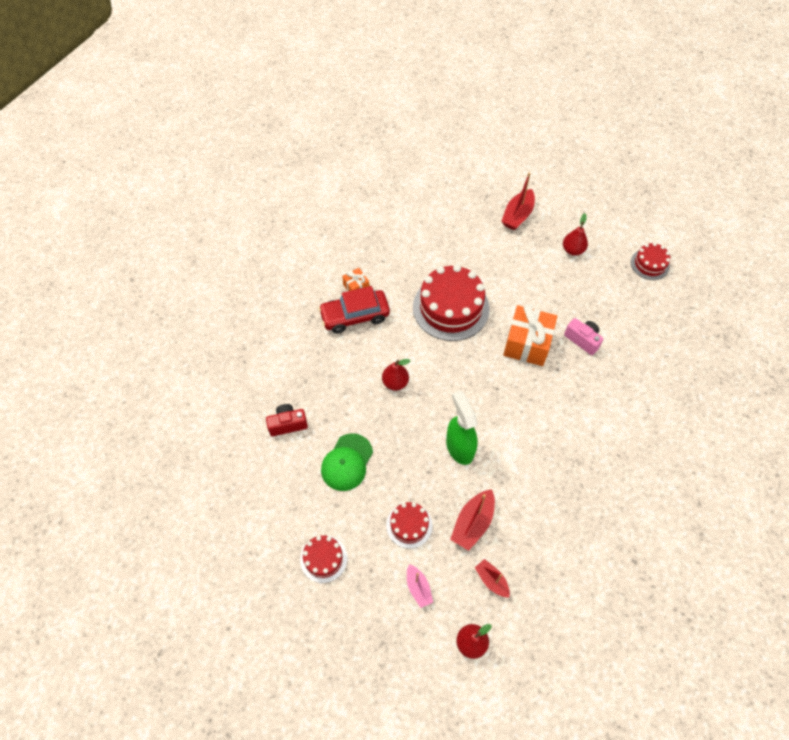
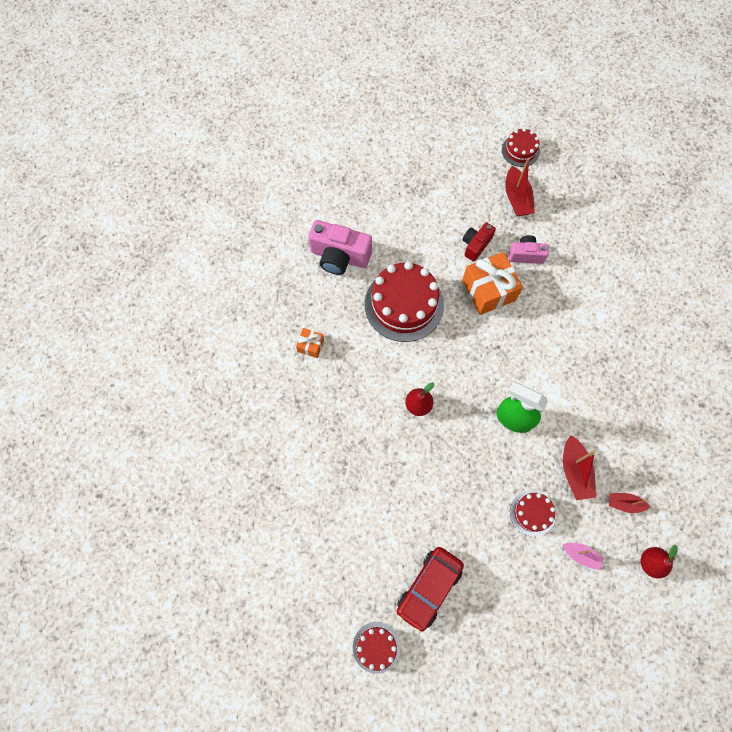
camera: 40 degrees left, 10 degrees up
(287, 424) = (366, 511): red camera -> red camera (475, 245)
(323, 559) = (495, 595): red cake -> red cake (376, 647)
(347, 462) = (441, 503): green cap -> none
(355, 316) = (333, 372): red car -> red car (429, 588)
(433, 244) = (339, 257): none -> pink camera
(517, 215) = (384, 179): red boat -> red boat (517, 198)
(572, 250) = (454, 180): red pear -> none

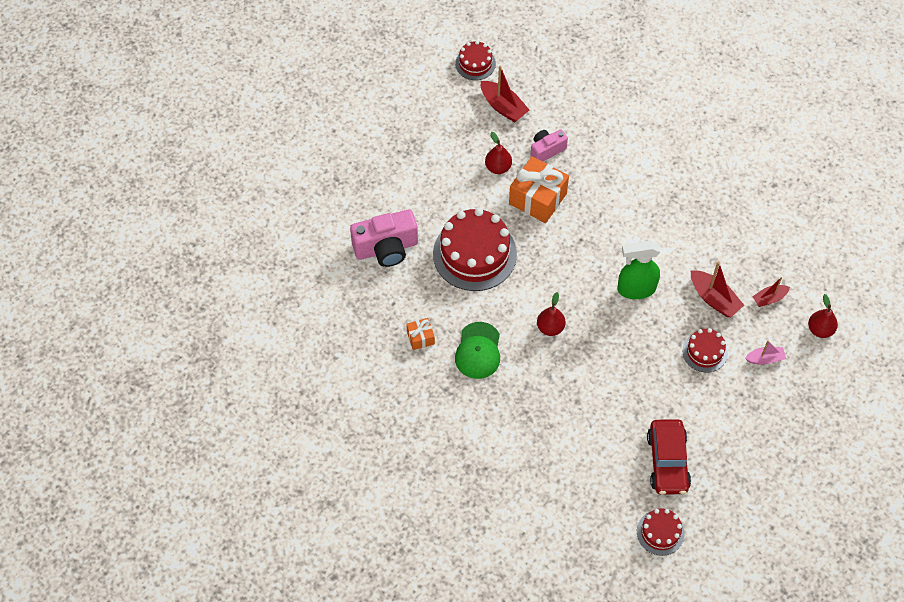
camera: 35 degrees left, 10 degrees down
(346, 386) = (478, 351): none -> green cap
(475, 245) = (498, 167): red camera -> red pear

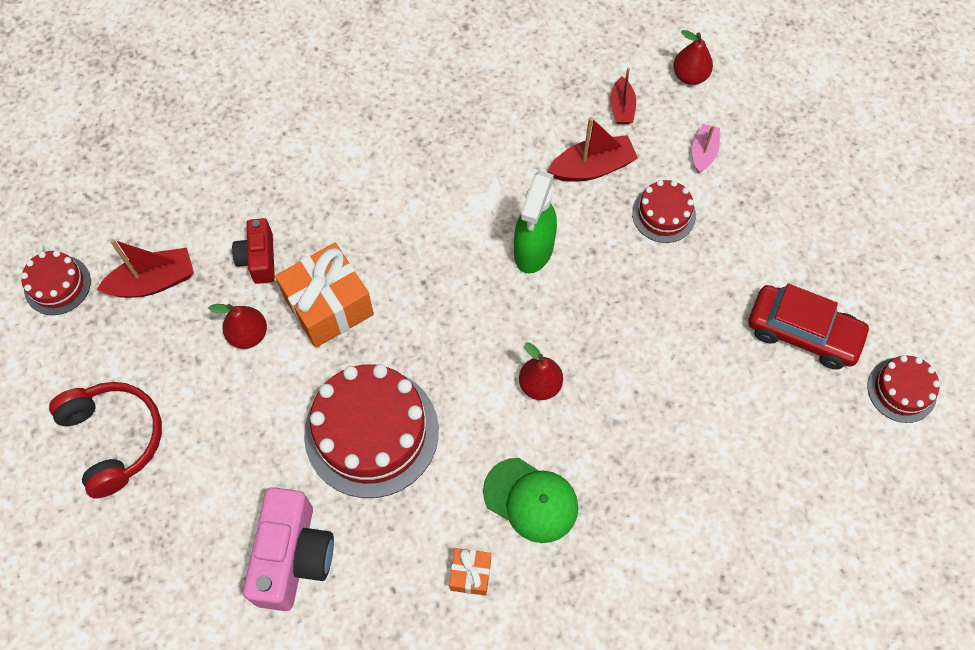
camera: 65 degrees left, 5 degrees up
(405, 134) = (114, 438): none -> red headphones
(546, 150) = (259, 259): pink camera -> red camera

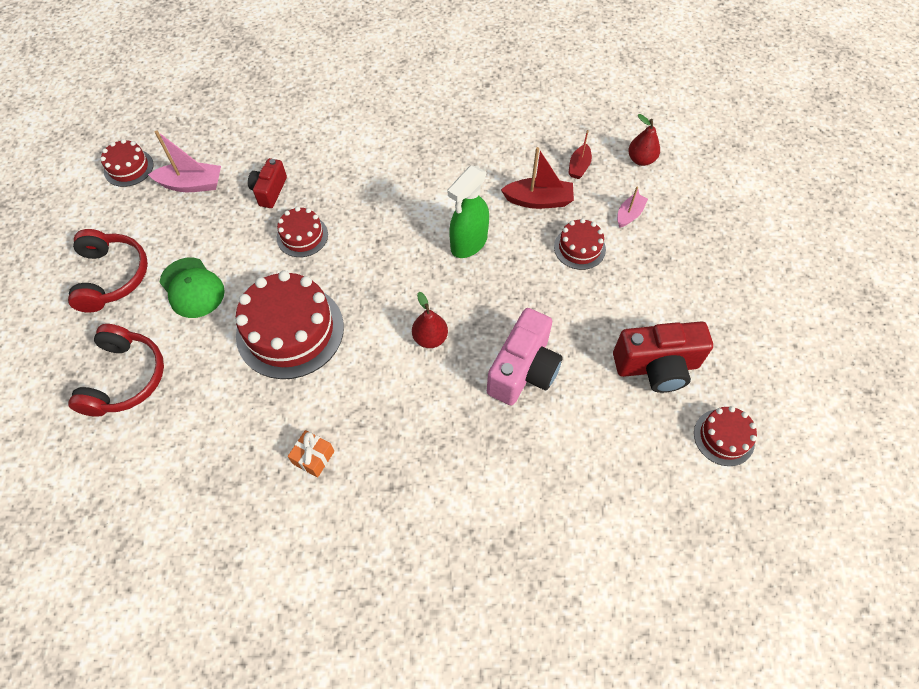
camera: 20 degrees right, 5 degrees down
(153, 282) = (192, 184): red boat -> pink boat
(199, 561) = (125, 378): none -> red headphones
(248, 335) = (237, 238): red pear -> none
(293, 556) = (191, 398): pink camera -> pink camera (523, 370)
(328, 306) = (302, 236): orange gift -> red cake
(531, 500) = (385, 419): green cap -> green cap (192, 288)
(803, 333) = (656, 367): red car -> red camera

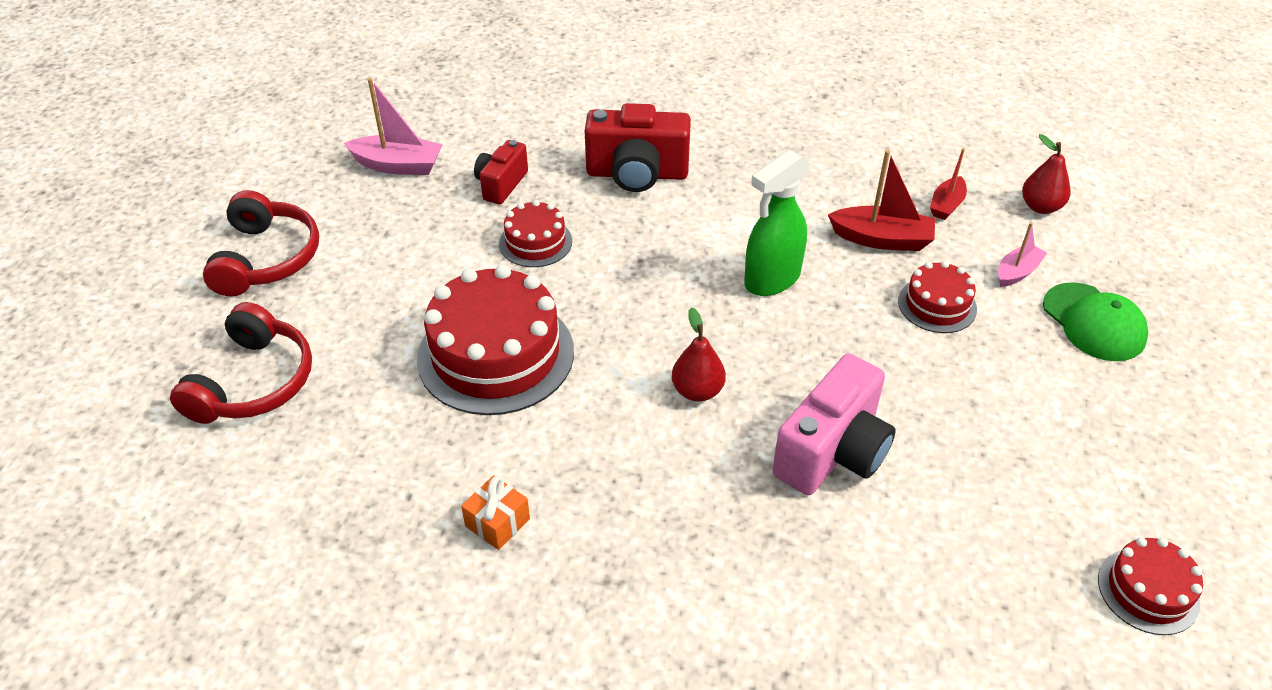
camera: 10 degrees right, 15 degrees down
(128, 168) = (319, 137): red cake -> none
(192, 288) = (371, 285): green cap -> green cap (1094, 322)
(656, 367) = (1044, 476): red camera -> red camera (637, 174)

